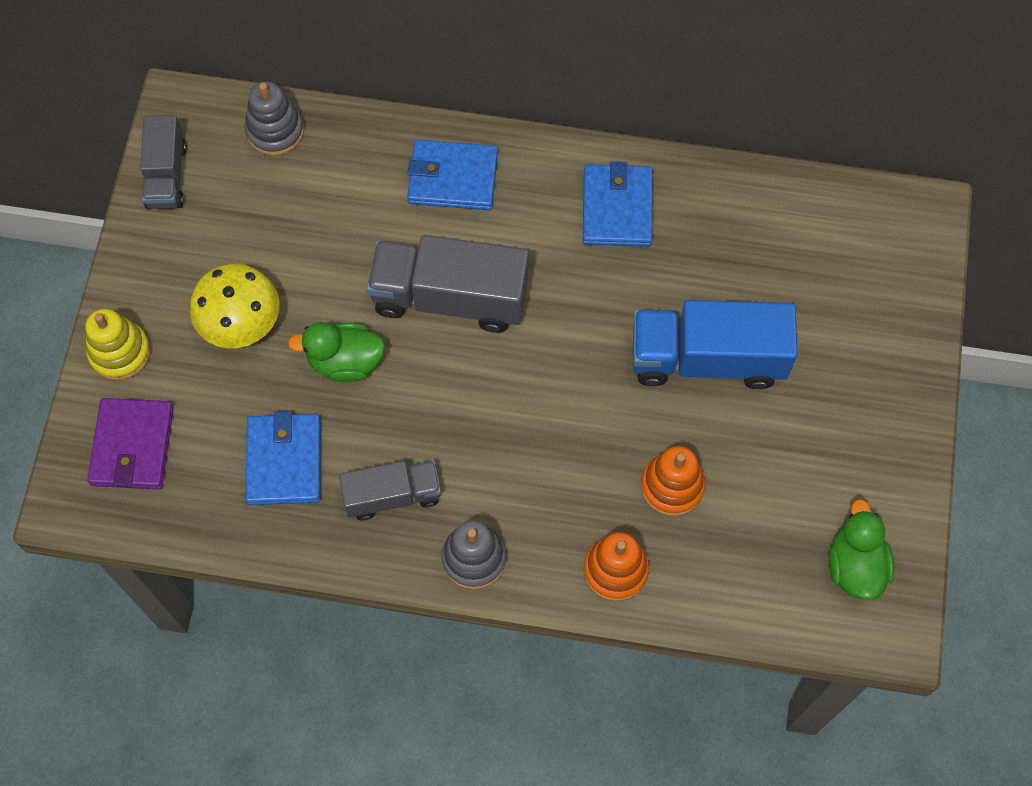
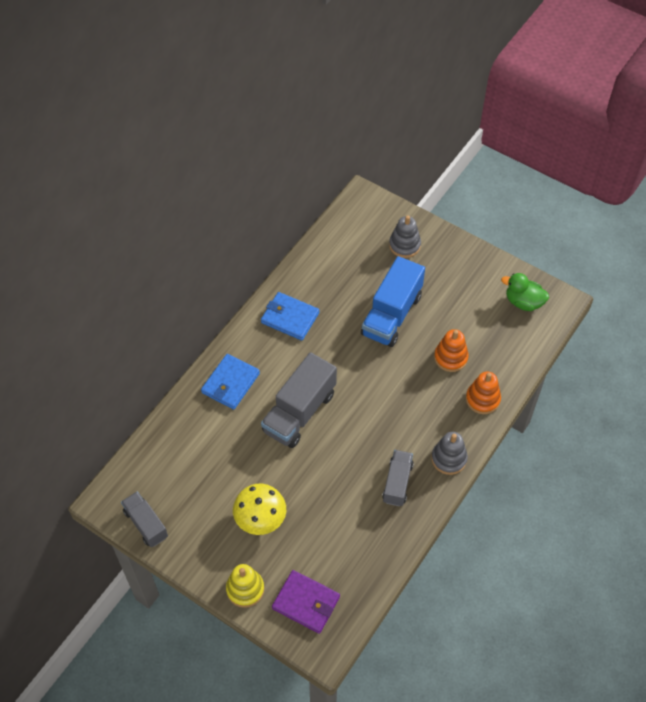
camera: 65 degrees left, 10 degrees down
(166, 175) = (146, 524): grey truck -> grey truck turned 150 degrees counterclockwise
(275, 131) = (151, 457): grey stacking toy -> grey stacking toy (404, 245)
(284, 461) = (353, 527): blue wallet -> none
(345, 362) = (310, 476): green duck -> none

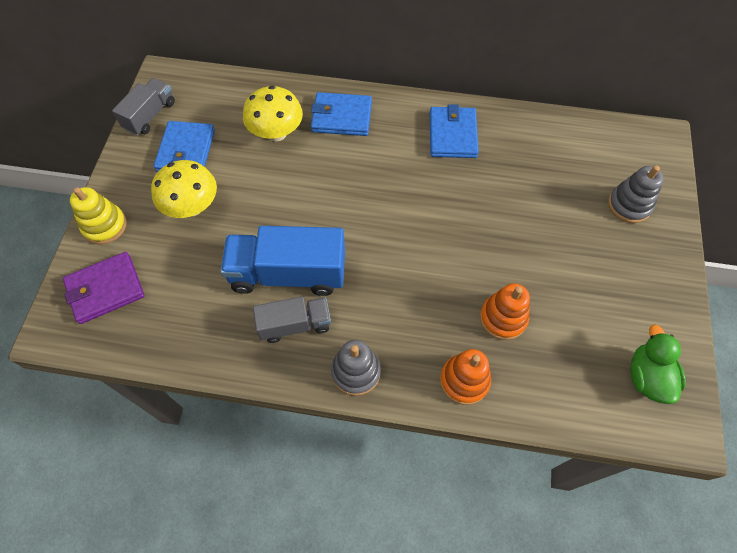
camera: 65 degrees right, 5 degrees up
(201, 507) = (186, 151): none -> blue wallet
(220, 435) = (276, 133): none -> yellow mushroom
(299, 412) = (339, 190): grey truck -> none
(306, 603) = (105, 289): purple wallet -> purple wallet turned 60 degrees clockwise
(391, 315) = (521, 229): blue truck -> blue truck (288, 273)

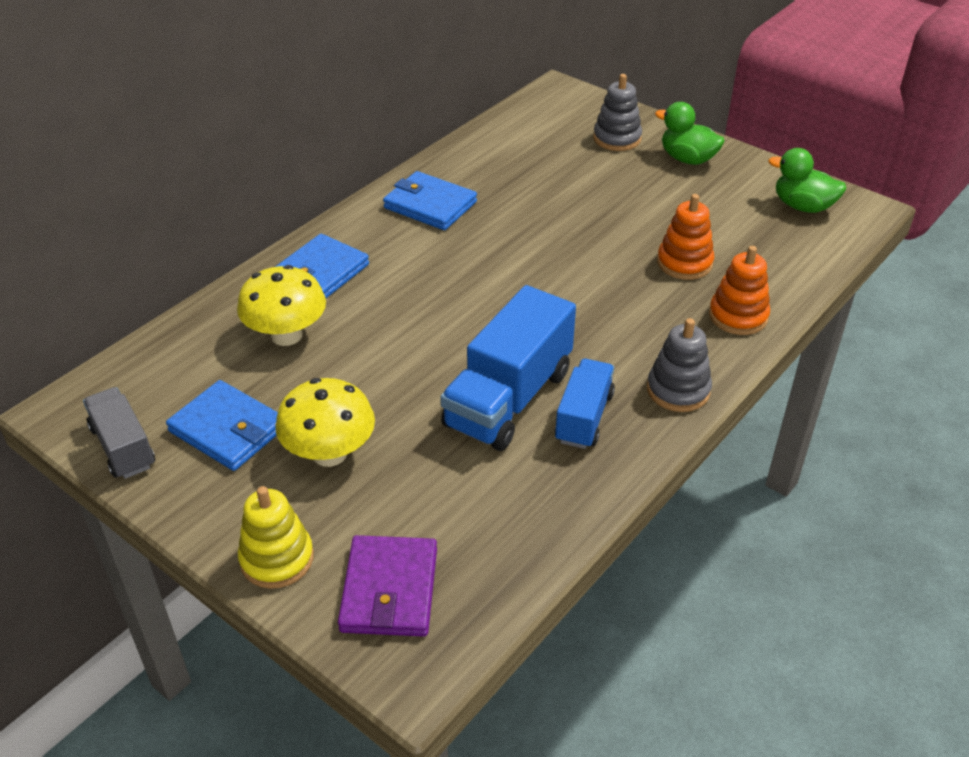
camera: 60 degrees left, 20 degrees down
(295, 325) = (584, 417): grey truck -> blue truck
(643, 265) = (687, 159): none -> green duck

